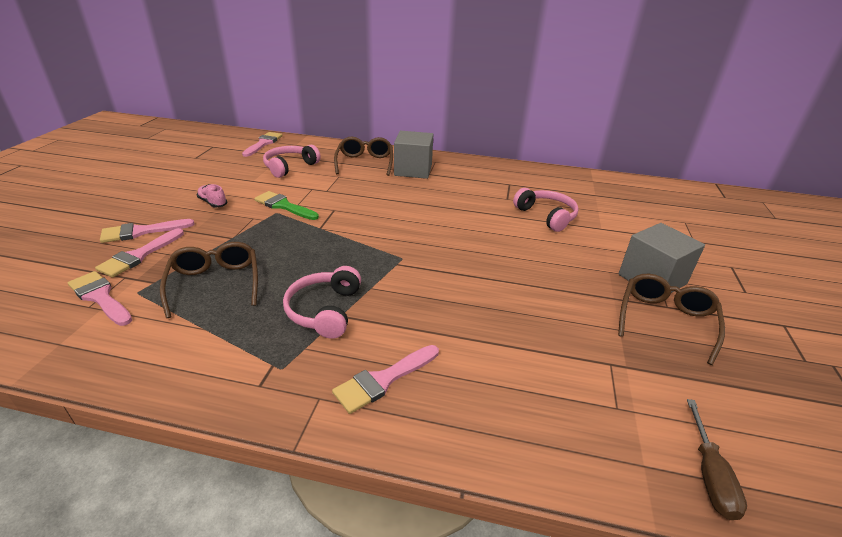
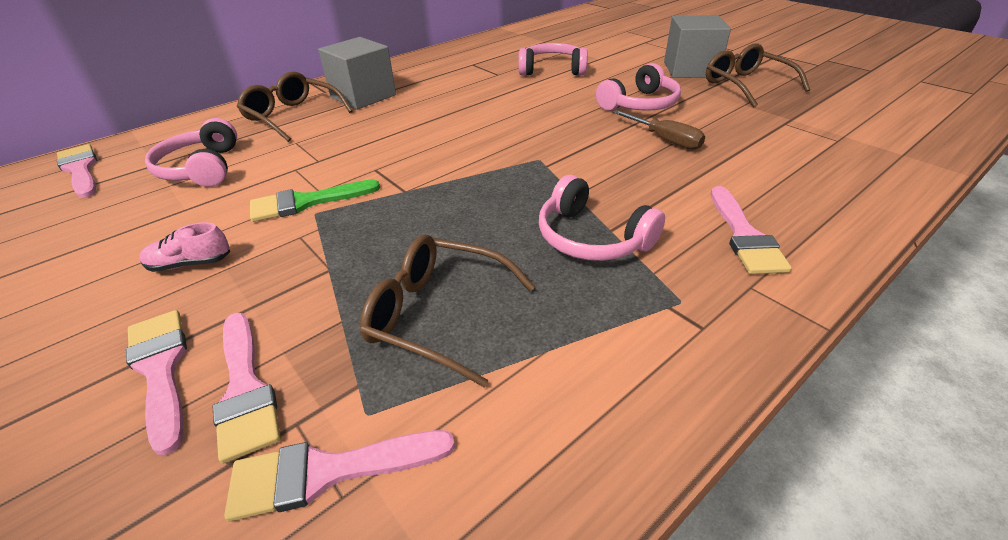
camera: 50 degrees left, 5 degrees up
(142, 231) = (161, 370): pink brush -> pink brush turned 135 degrees clockwise
(541, 273) = (640, 104): none -> pink headphones
(709, 475) = (918, 136): brown screwdriver -> brown screwdriver (665, 140)

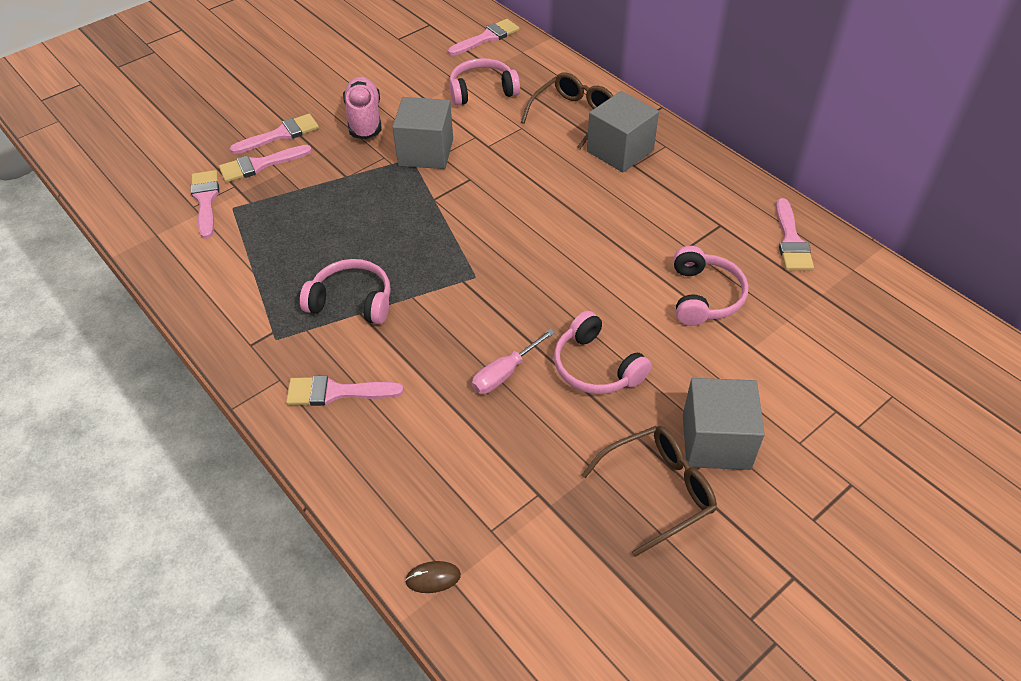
camera: 90 degrees right, 10 degrees up
(190, 264) = (364, 119): pink shoe -> pink shoe, size x1.77
(307, 202) = (426, 152): green brush -> grey cube
(438, 315) = (293, 227): brown glasses -> none
(492, 46) = (791, 240): none -> pink brush
(591, 238) = (352, 301): pink headphones -> pink headphones turned 60 degrees clockwise
(665, 140) = (505, 373): brown screwdriver -> pink screwdriver
(911, 162) = (433, 578): none -> brown mouse

